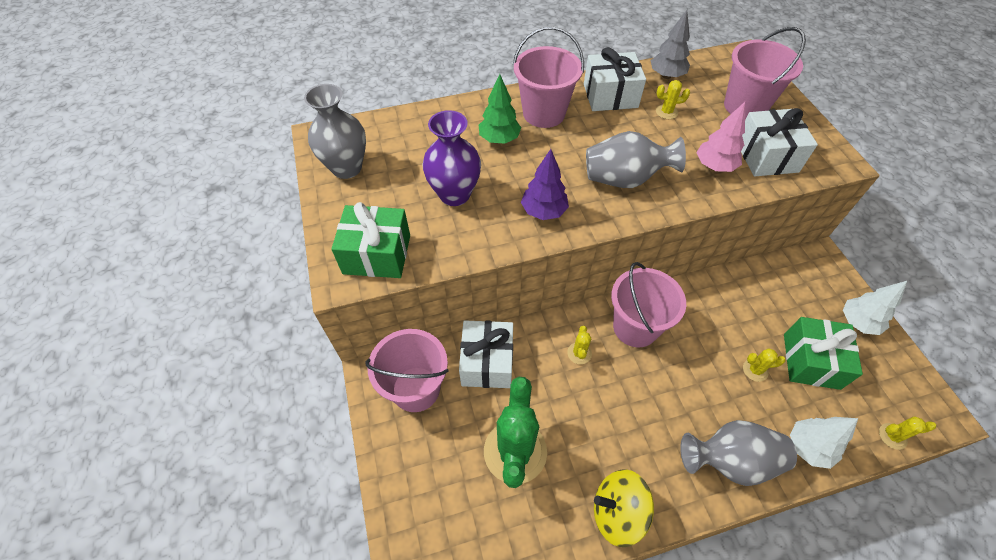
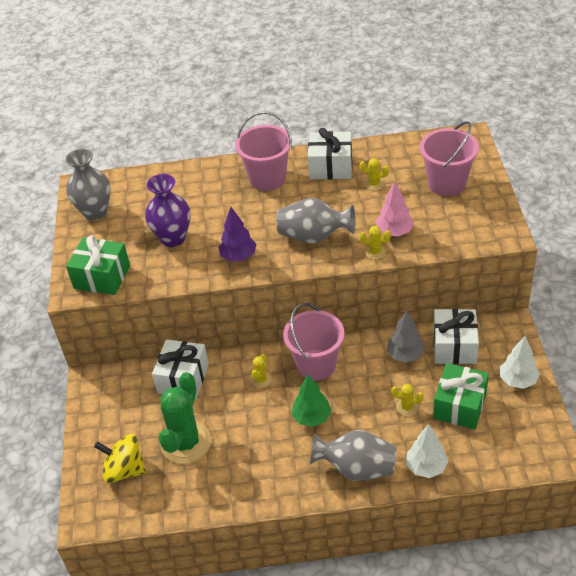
camera: 15 degrees right, 10 degrees down
(416, 389) = (121, 391): pink bucket -> none
(499, 139) = (223, 197): green tree -> green tree (312, 417)
(617, 512) = (252, 491): yellow spinning top -> yellow spinning top (124, 470)
(666, 76) = (388, 152): grey tree -> grey tree (405, 355)
(766, 156) = (443, 227): white gift -> white gift (454, 346)
(892, 436) = (503, 467): yellow cactus -> yellow cactus (375, 252)

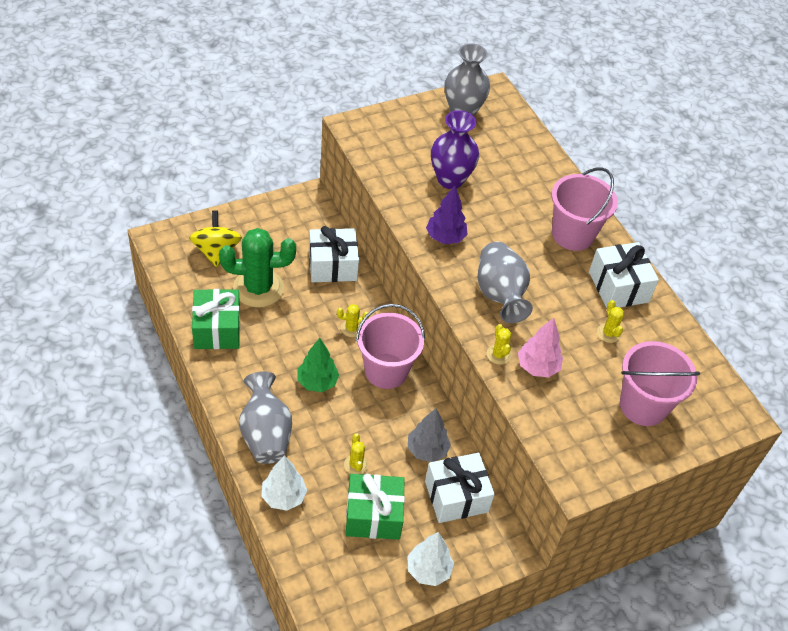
camera: 60 degrees right, 5 degrees up
(102, 277) = (378, 141): green gift -> green gift (217, 329)

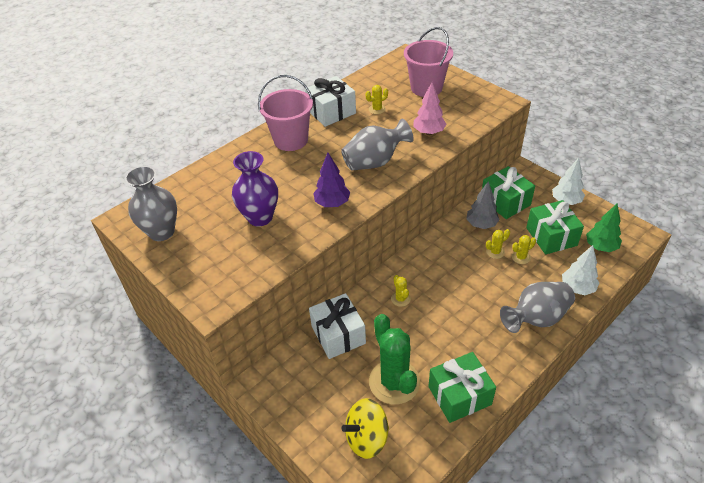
camera: 100 degrees left, 5 degrees down
(317, 382) = (467, 303): green tree -> green tree (601, 247)
(386, 371) = (429, 265): pink bucket -> none
(456, 496) = (505, 202): white gift -> green gift
(498, 354) = (431, 151): yellow cactus -> yellow cactus (495, 252)

